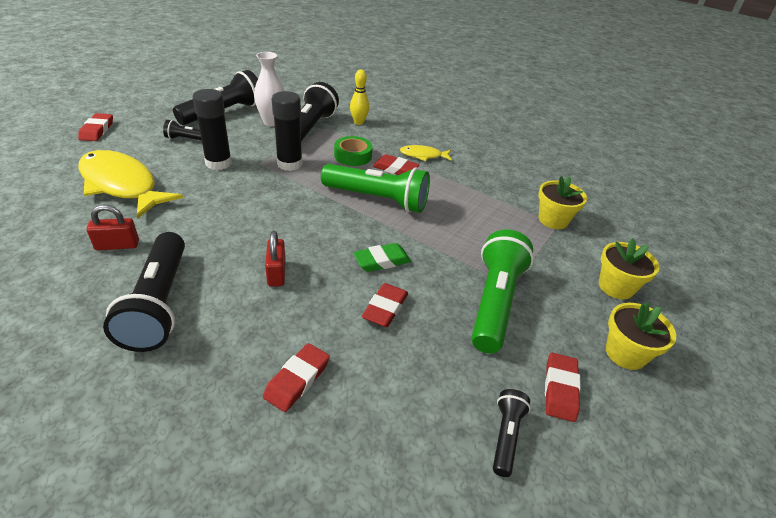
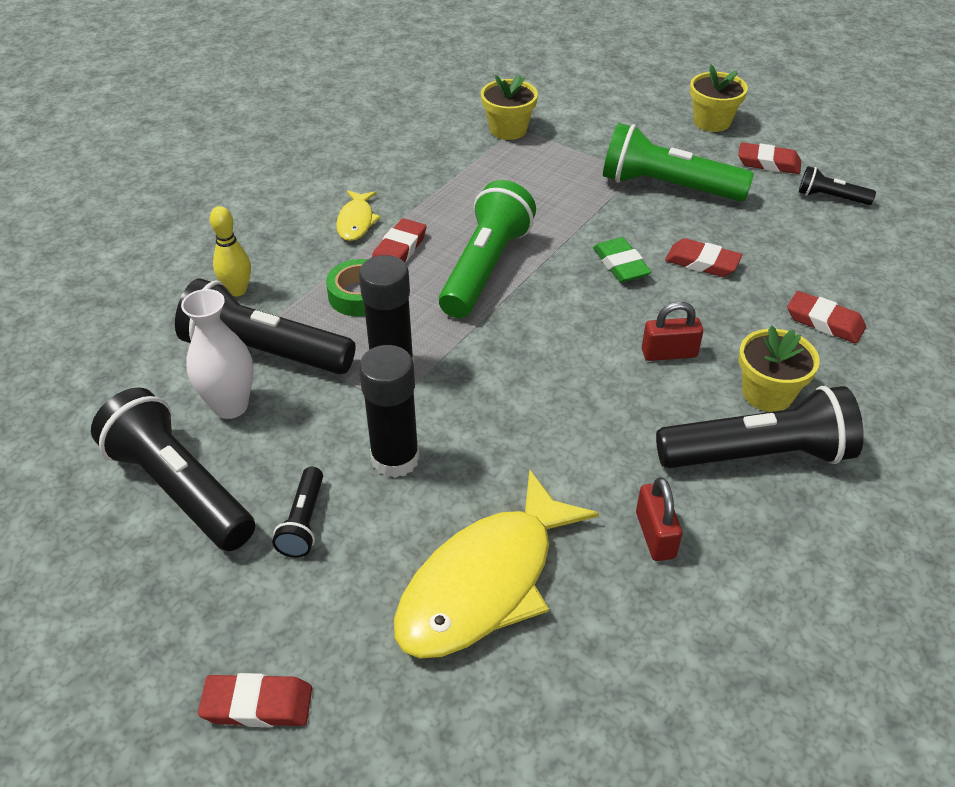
camera: 85 degrees left, 5 degrees up
(616, 287) = (620, 109): yellow flower pot -> yellow flower pot (767, 393)

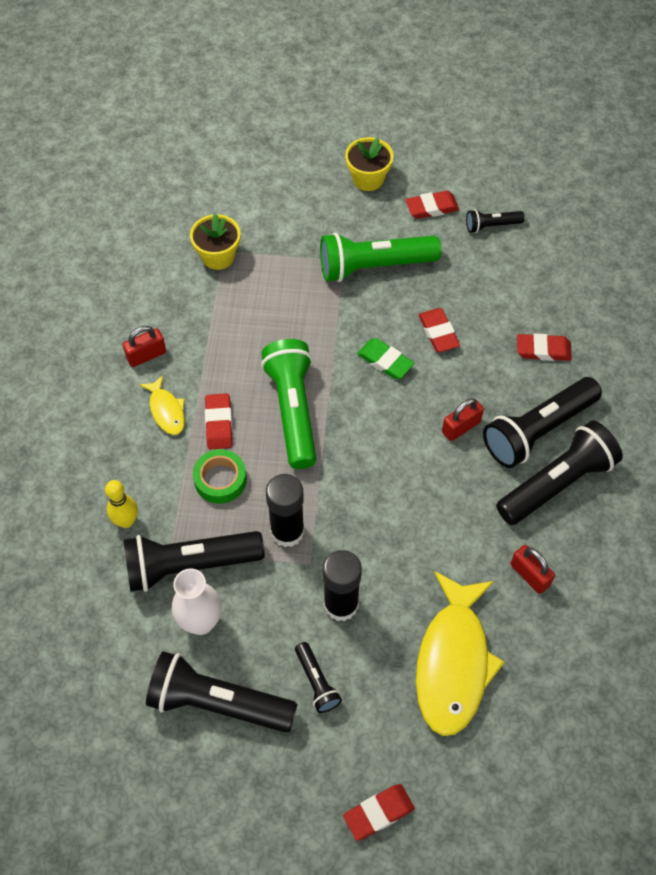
camera: 30 degrees left, 15 degrees up
(375, 175) = (146, 355): none -> red padlock
(702, 262) = (438, 332): red eraser -> red eraser turned 75 degrees clockwise
(767, 393) = (538, 430): yellow flower pot -> black flashlight

